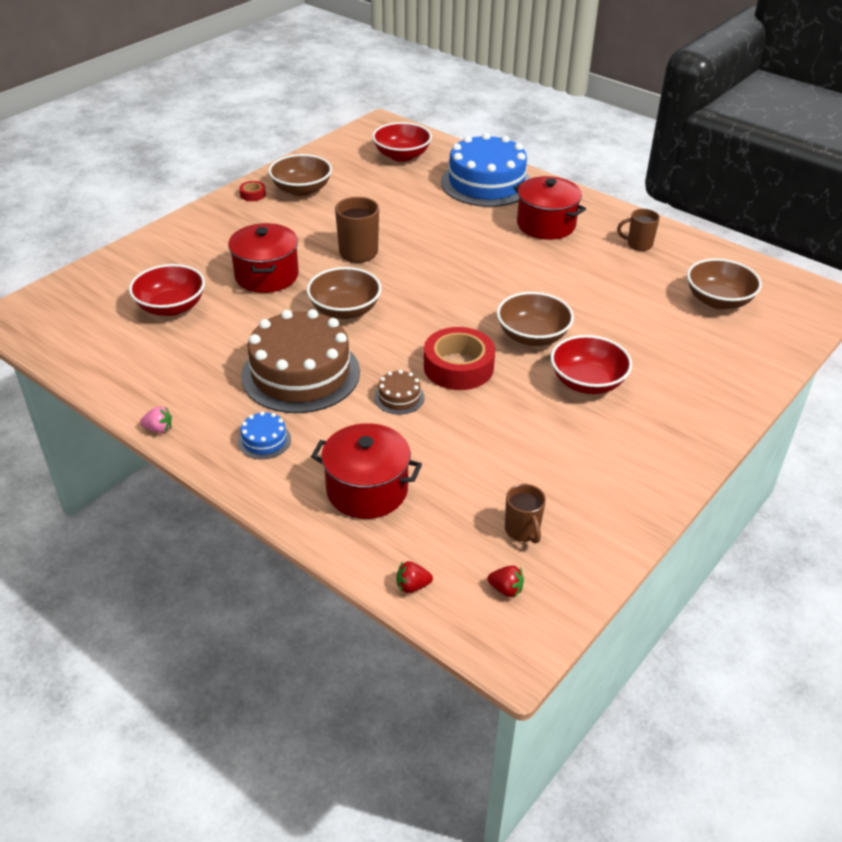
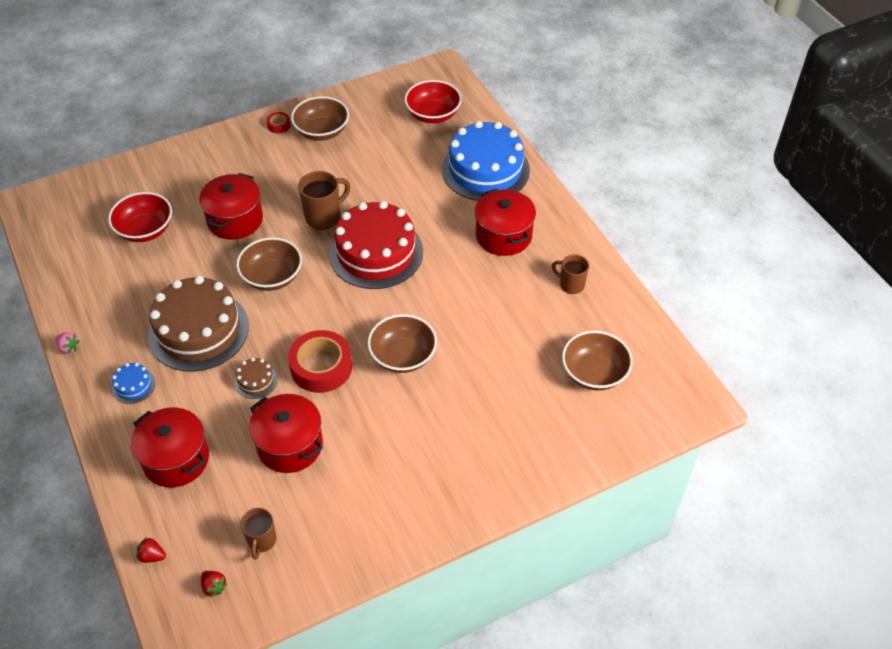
camera: 25 degrees right, 10 degrees up
(435, 266) = (376, 252): none -> red cake
(482, 440) = (290, 445): none -> red pot
(587, 382) = (413, 420): red bowl -> none

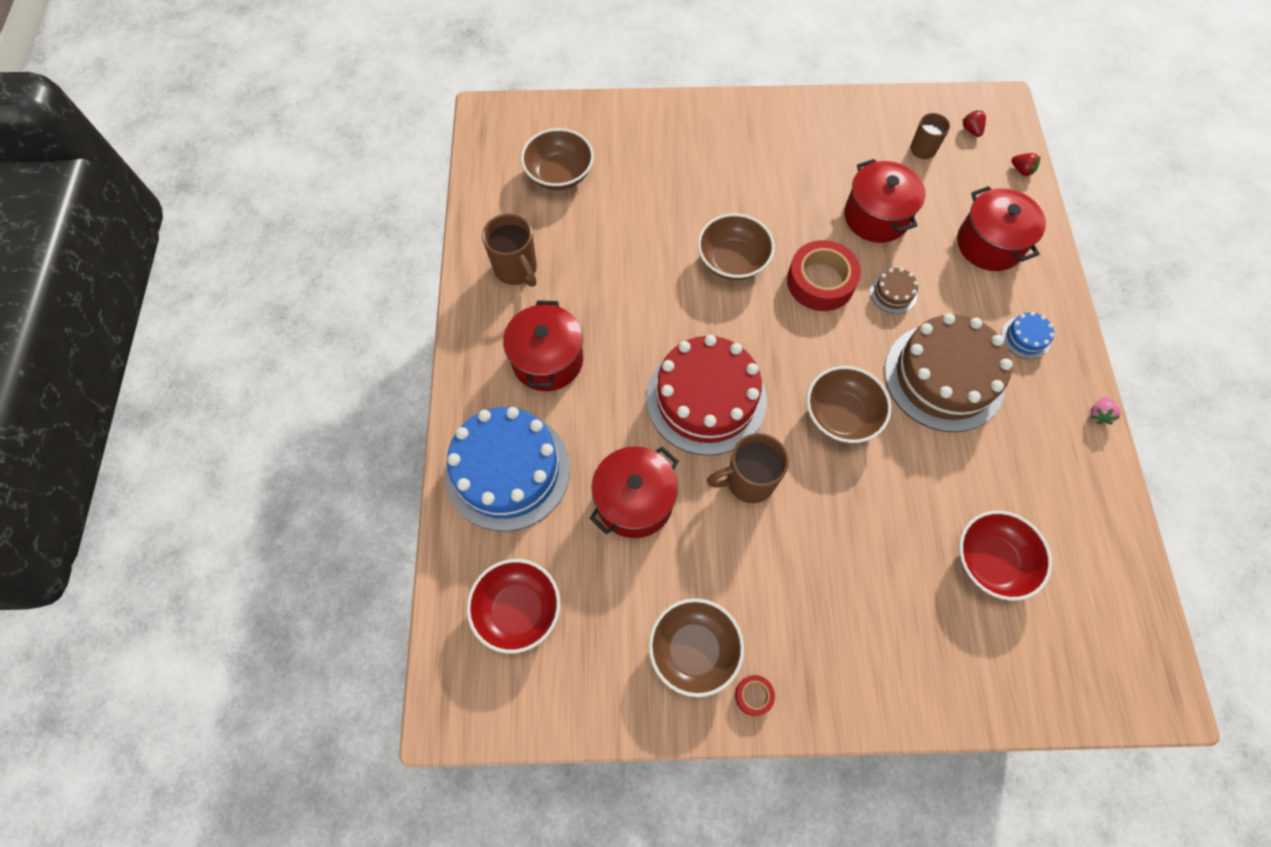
camera: 155 degrees left, 15 degrees up
(68, 347) = (1098, 414): pink strawberry -> pink strawberry turned 120 degrees counterclockwise
(235, 220) = (866, 527): red pot -> red pot (634, 501)
(571, 285) = (516, 270): brown mug -> brown mug, size x1.53

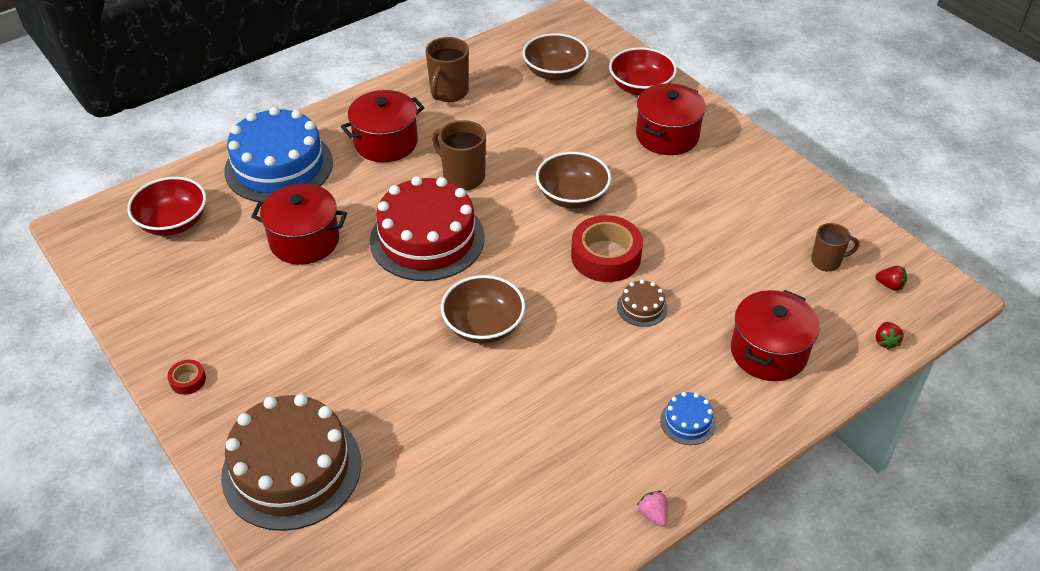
camera: 55 degrees right, 20 degrees down
(694, 650) = (203, 329): brown bowl -> none
(748, 481) = (373, 296): brown mug -> brown mug (462, 176)
(876, 216) = (713, 262): red pot -> red pot (667, 136)
(944, 377) = (586, 378): brown cake -> brown cake (292, 469)
(971, 130) = (890, 285): red strawberry -> red strawberry turned 75 degrees clockwise
(991, 561) = (421, 489): red bowl -> red bowl (640, 87)
(1098, 414) = (653, 514): pink strawberry -> pink strawberry turned 75 degrees clockwise

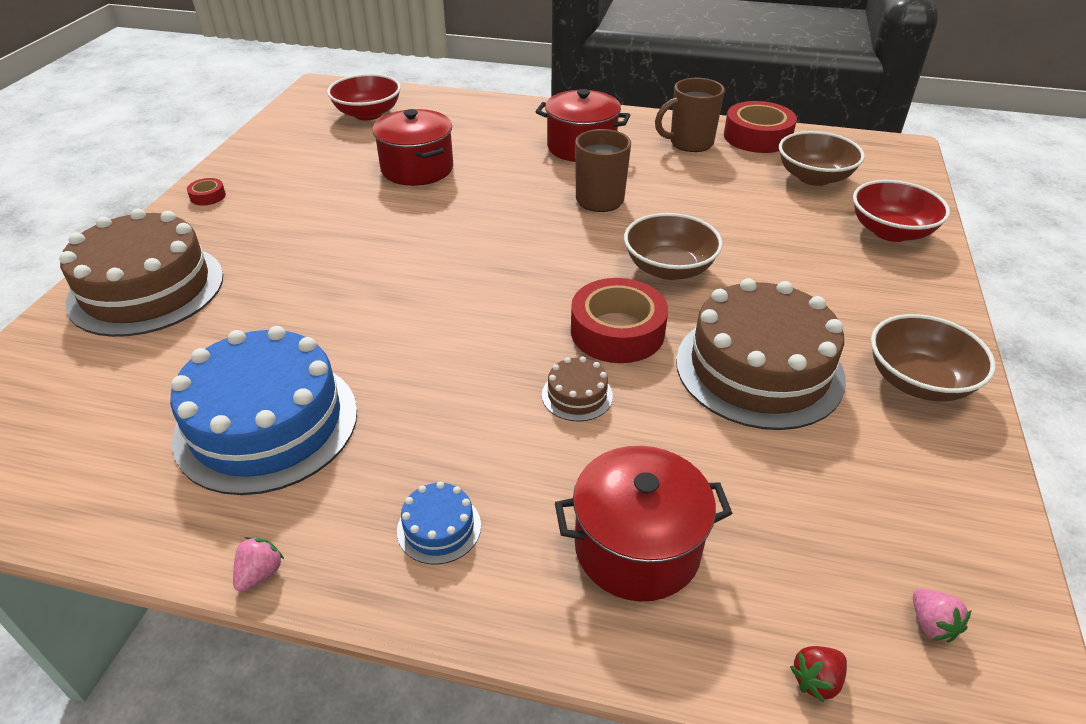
camera: 50 degrees right, 5 degrees down
(279, 166) = (484, 120): blue cake -> blue cake (267, 424)
(427, 239) = (496, 220): red cake -> none
(480, 59) = (757, 137): none -> red tape
(483, 326) = (424, 303): brown bowl -> brown bowl (918, 381)
(667, 136) = (854, 283): red pot -> none
(694, 223) = (759, 369): none -> brown cake
(827, 261) = (873, 523): brown mug -> none
(890, 285) = (931, 624): red strawberry -> pink strawberry

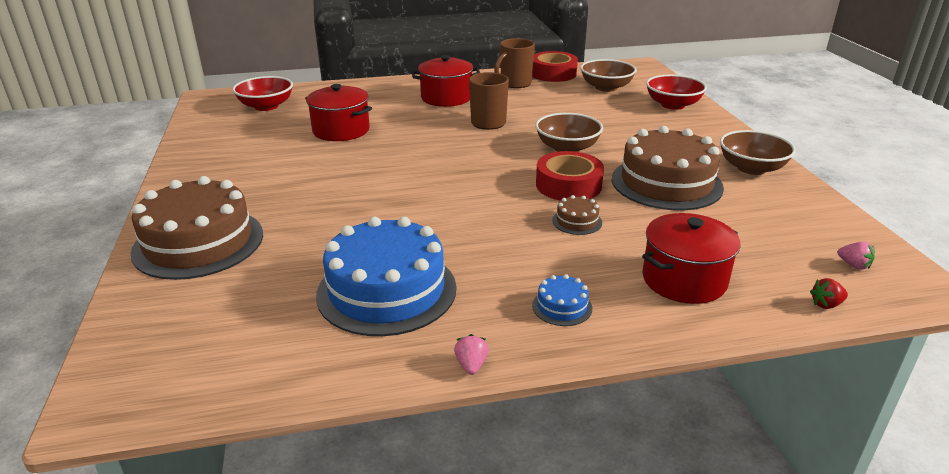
camera: 25 degrees left, 10 degrees down
(208, 196) = (186, 178): red tape -> none
(816, 680) = (826, 304): red strawberry -> red strawberry turned 45 degrees clockwise

